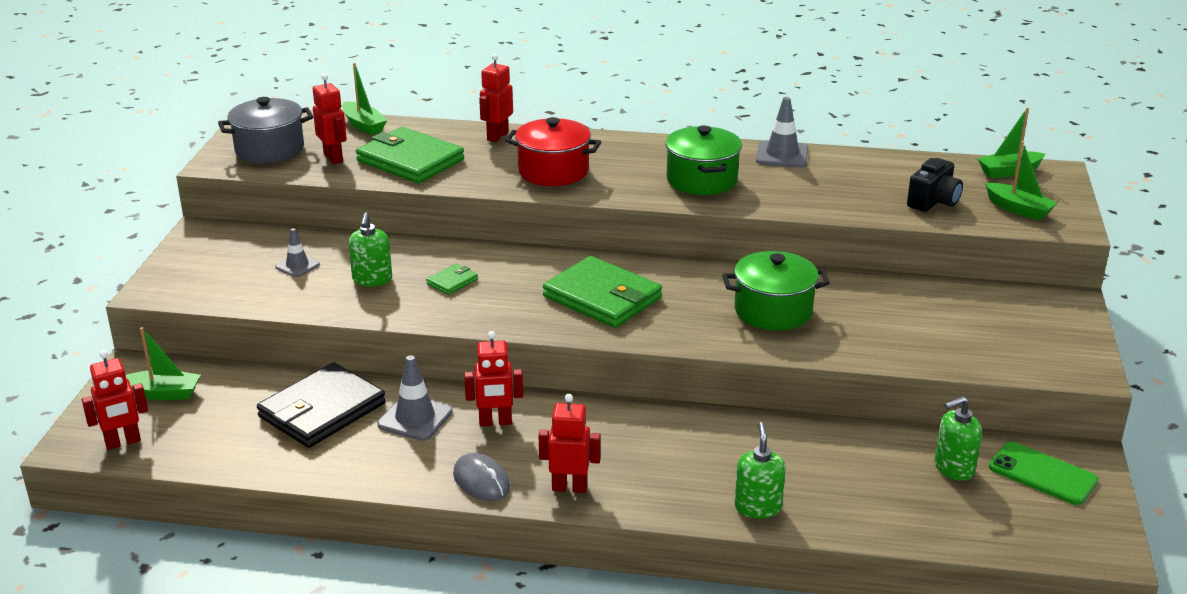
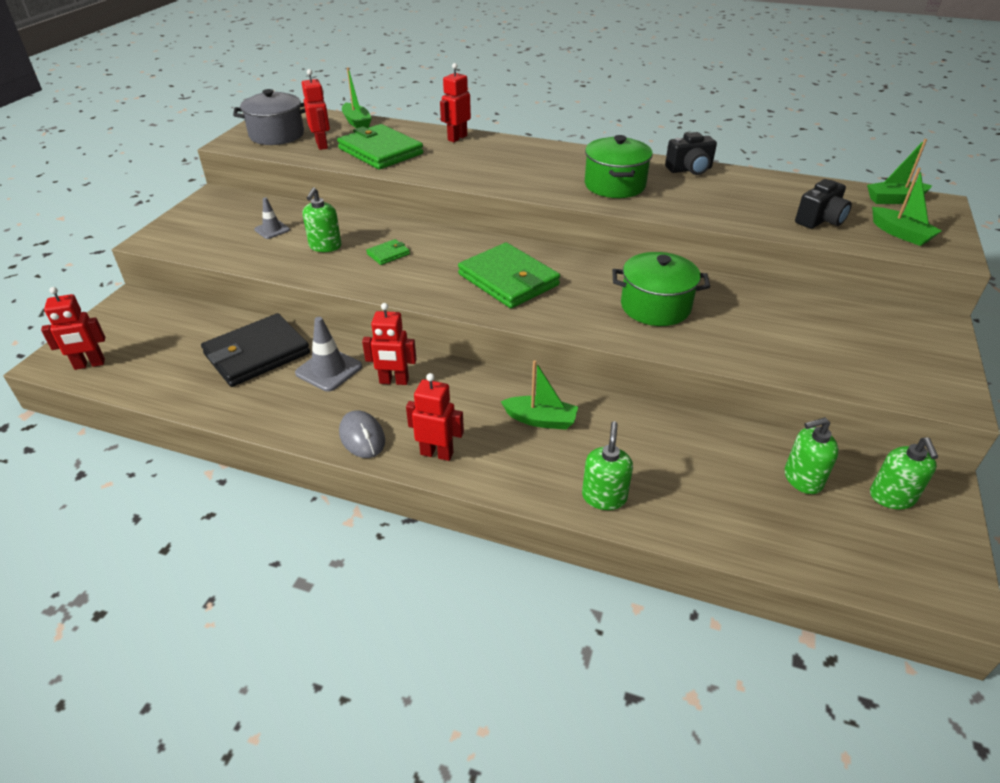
camera: 10 degrees right, 10 degrees up
(163, 393) = (141, 325): green boat -> green boat (540, 420)
(553, 171) = (492, 168): red pot -> none
(782, 155) = (690, 170): grey traffic cone -> black camera
(1042, 474) = (892, 497): green phone -> green soap dispenser

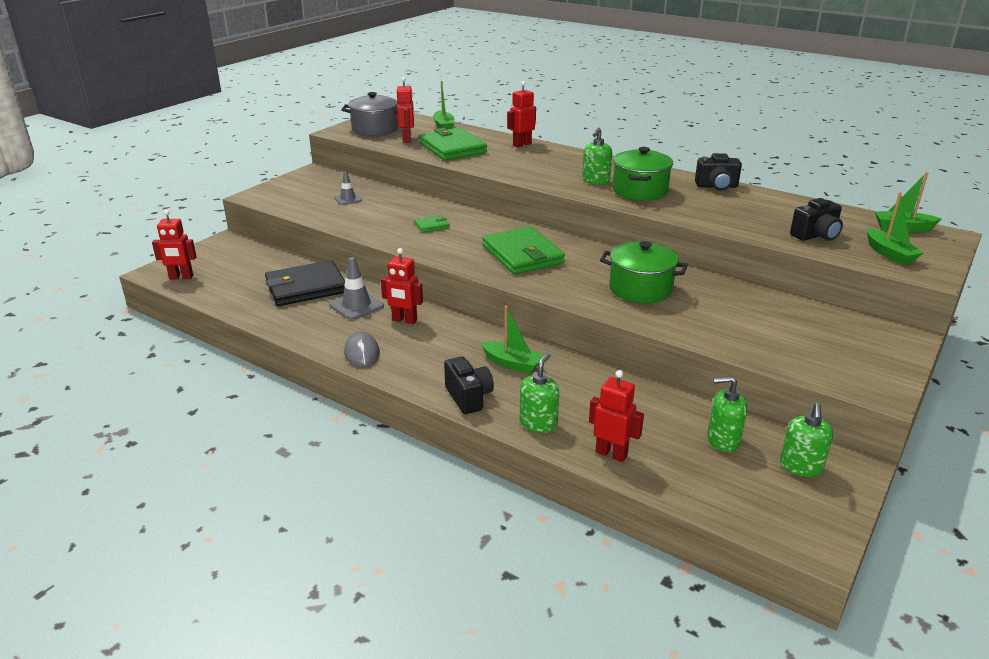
camera: 15 degrees right, 10 degrees down
(325, 246) = (384, 215): green soap dispenser -> green soap dispenser (595, 181)
(437, 453) = (415, 373): red robot -> red robot (611, 454)
(512, 476) = (468, 397): none -> black camera

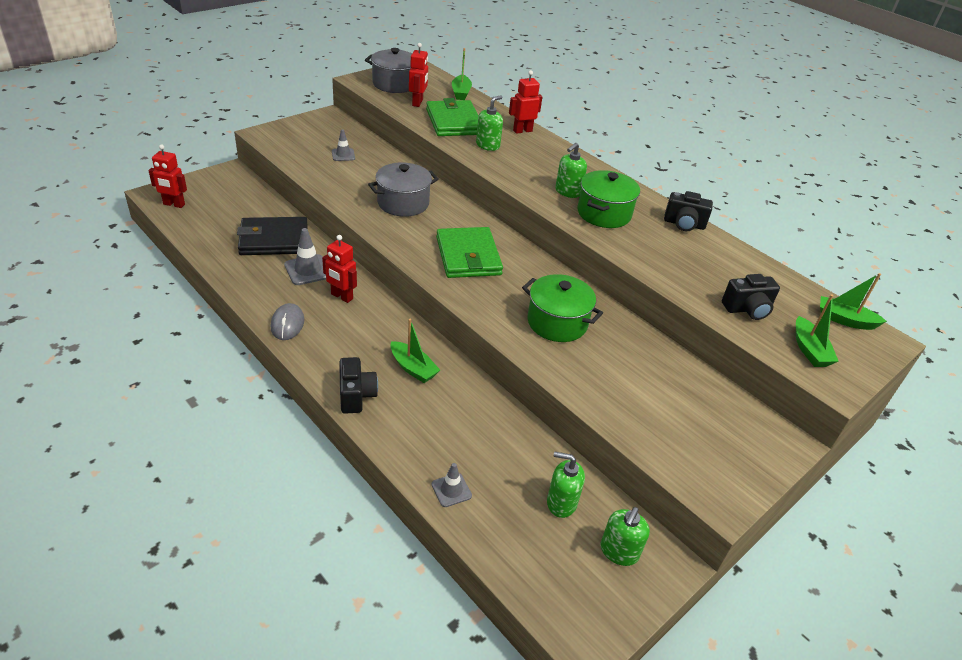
camera: 10 degrees right, 10 degrees up
(432, 226) = (403, 203): green wallet -> grey pot
(538, 423) = (403, 439): green soap dispenser -> green soap dispenser (488, 145)
(611, 454) = (451, 490): red robot -> grey traffic cone

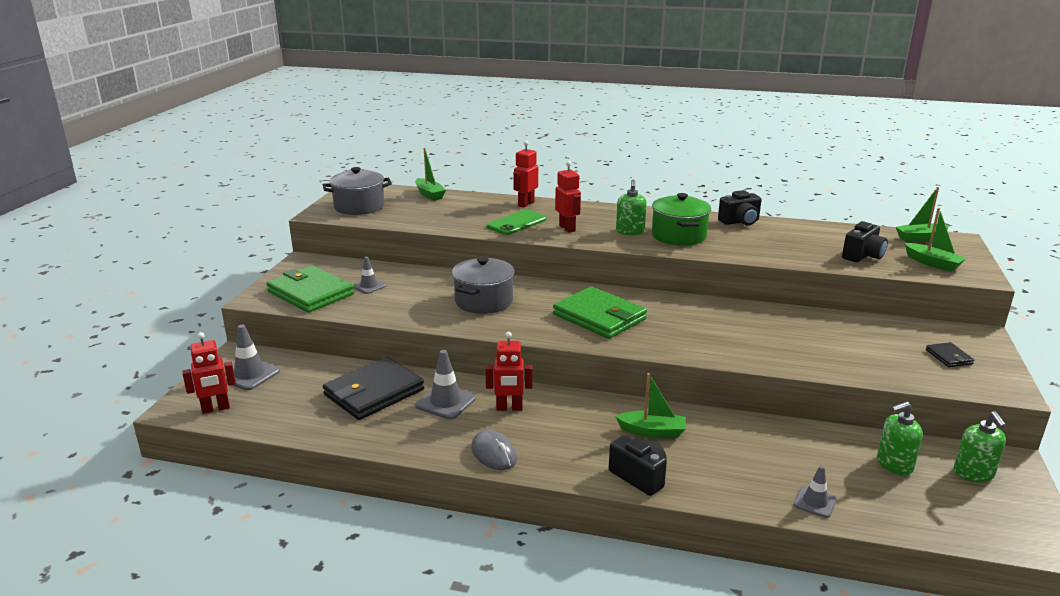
camera: 30 degrees left, 15 degrees down
(220, 189) = (250, 374): none -> grey traffic cone
(417, 103) = (404, 213): red robot -> red robot (567, 228)
(454, 122) = (460, 216): green wallet -> green wallet (310, 293)
(488, 145) = (516, 223): green soap dispenser -> green phone
(557, 322) = (735, 332): green pot -> none
(717, 444) = (949, 357): none -> black wallet

